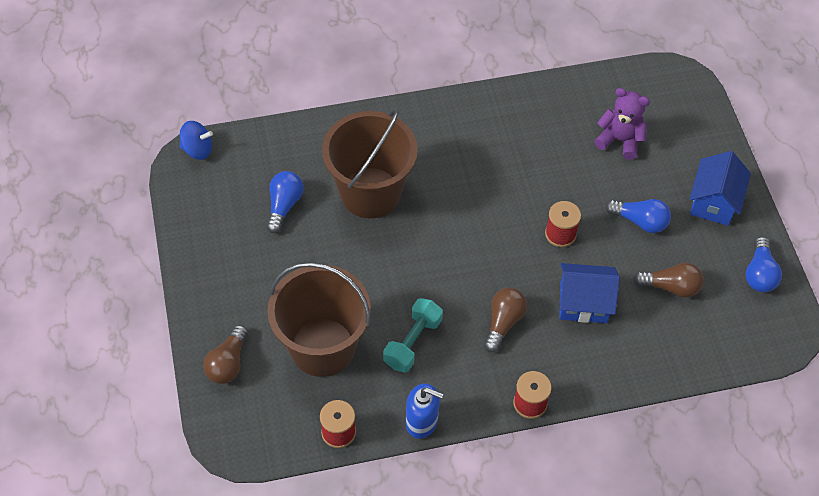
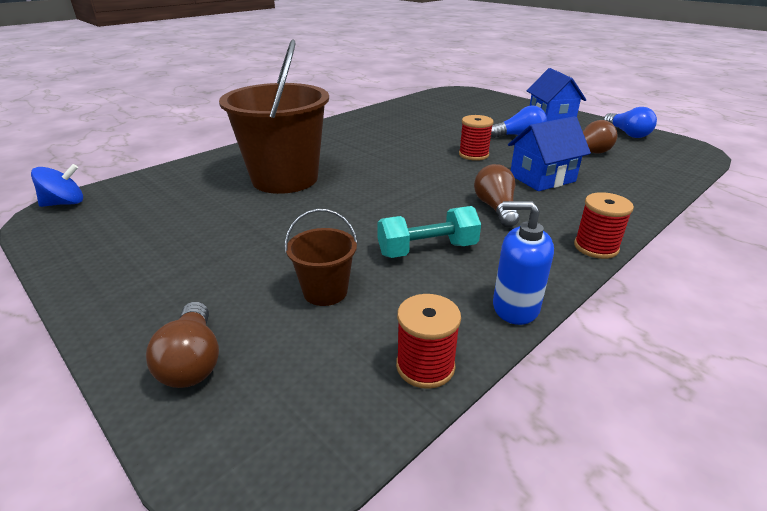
camera: 30 degrees left, 25 degrees down
(284, 205) = (195, 209): blue light bulb -> none
(322, 347) = (325, 291): brown bucket -> brown bucket, size x0.46
(412, 342) = (427, 250): turquoise dumbbell -> turquoise dumbbell turned 75 degrees clockwise
(422, 422) = (515, 307): blue soap dispenser -> blue soap dispenser turned 150 degrees counterclockwise
(620, 140) = (456, 114): purple teddy bear -> none

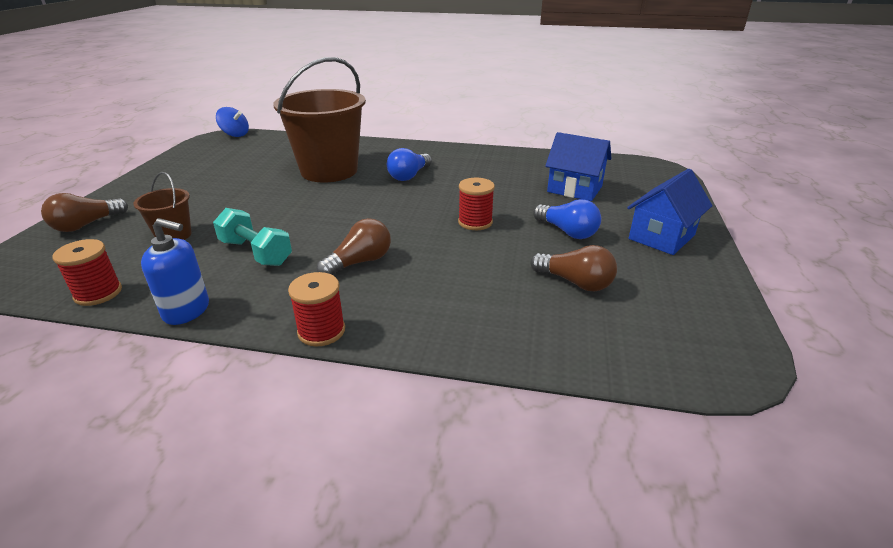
camera: 55 degrees right, 0 degrees up
(515, 307) = (187, 310): blue soap dispenser -> blue soap dispenser turned 120 degrees clockwise
(542, 178) = (460, 270): blue house -> blue house (574, 189)
(627, 134) = (702, 299): blue light bulb -> blue light bulb (409, 176)

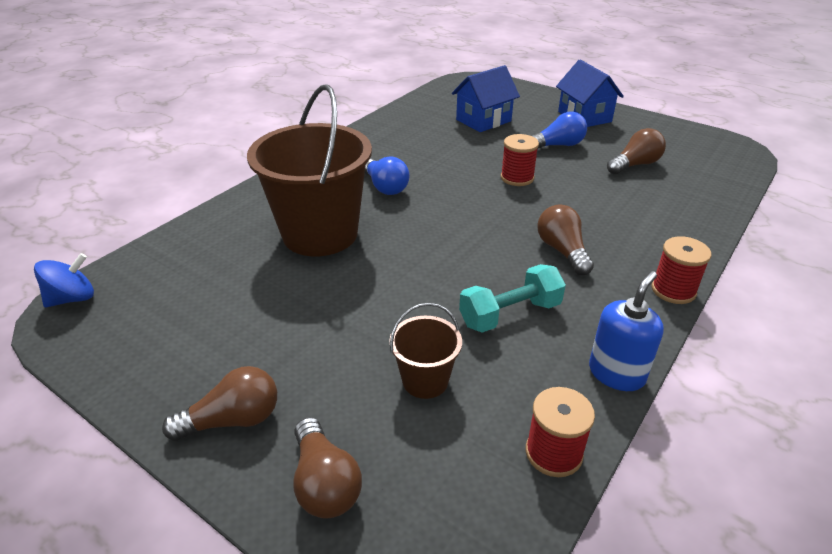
camera: 65 degrees left, 5 degrees up
(139, 192) = (233, 420): none -> brown light bulb

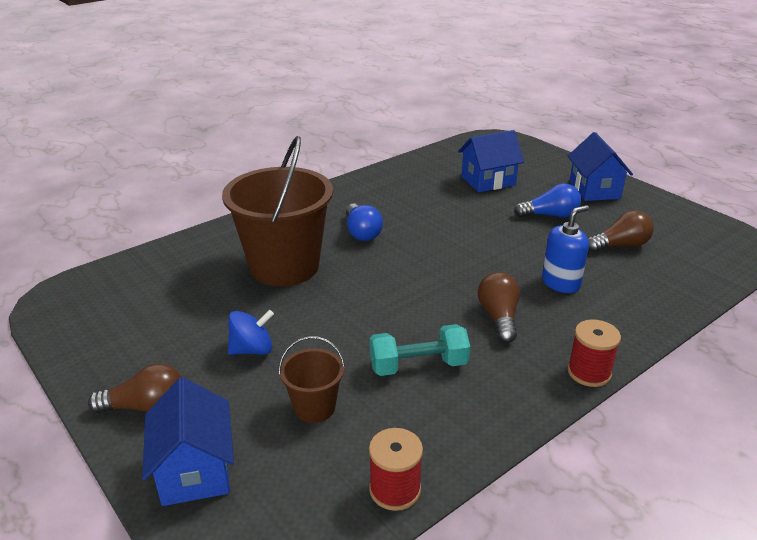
camera: 15 degrees right, 5 degrees down
(72, 298) = (65, 288): blue spinning top -> blue spinning top (252, 349)
(325, 483) = (195, 470): brown light bulb -> blue house
(517, 178) = (492, 241): red spool -> none
(616, 373) = (489, 436): blue soap dispenser -> blue soap dispenser (561, 283)

